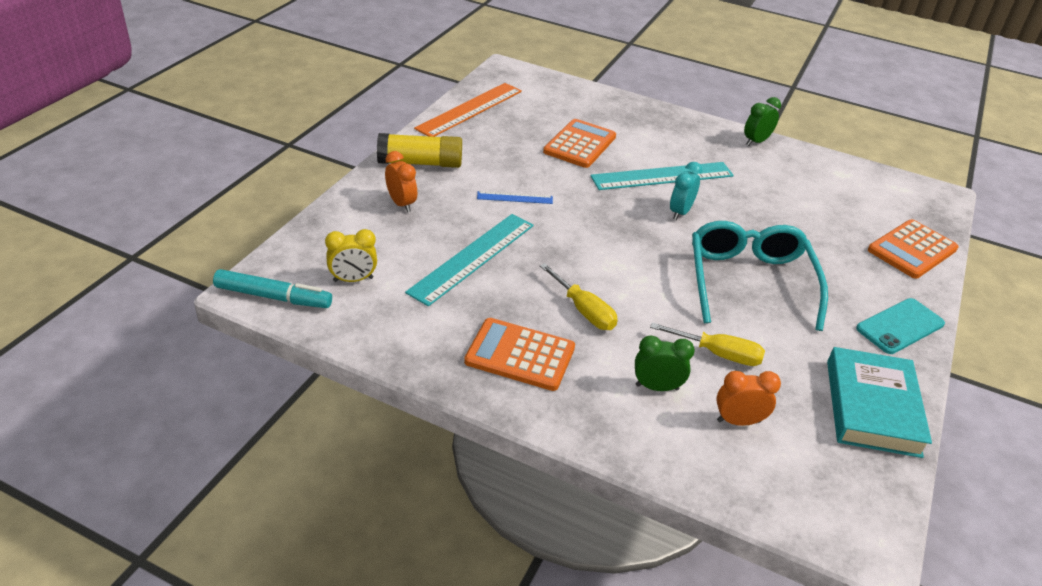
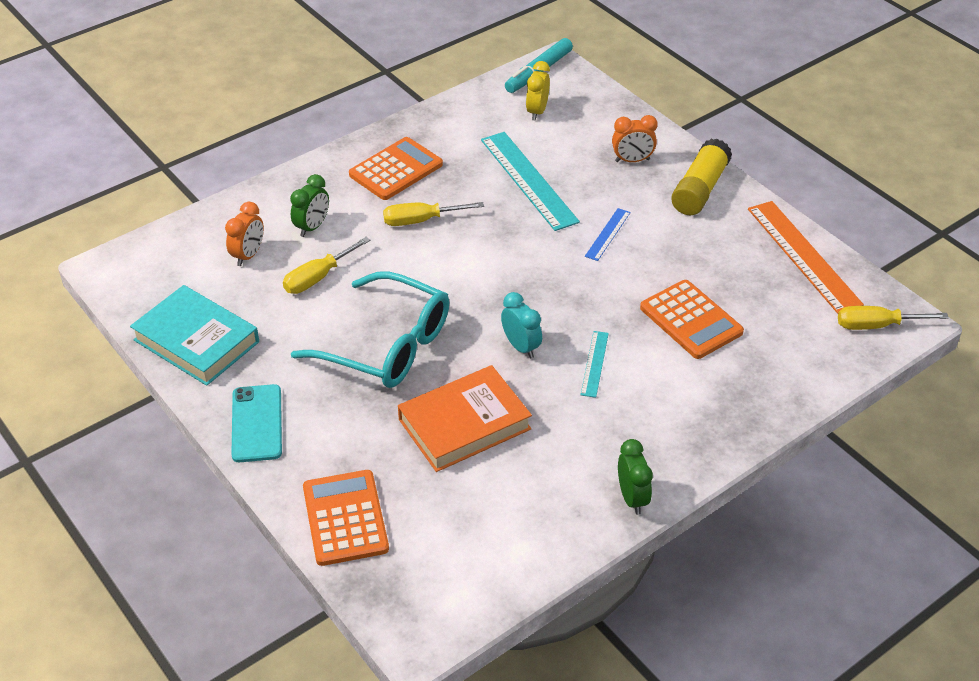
camera: 120 degrees right, 5 degrees up
(520, 78) = (876, 325): none -> yellow screwdriver
(662, 176) = (594, 363): turquoise ruler -> turquoise ruler, size x0.49
(778, 220) = (464, 424): none -> orange book

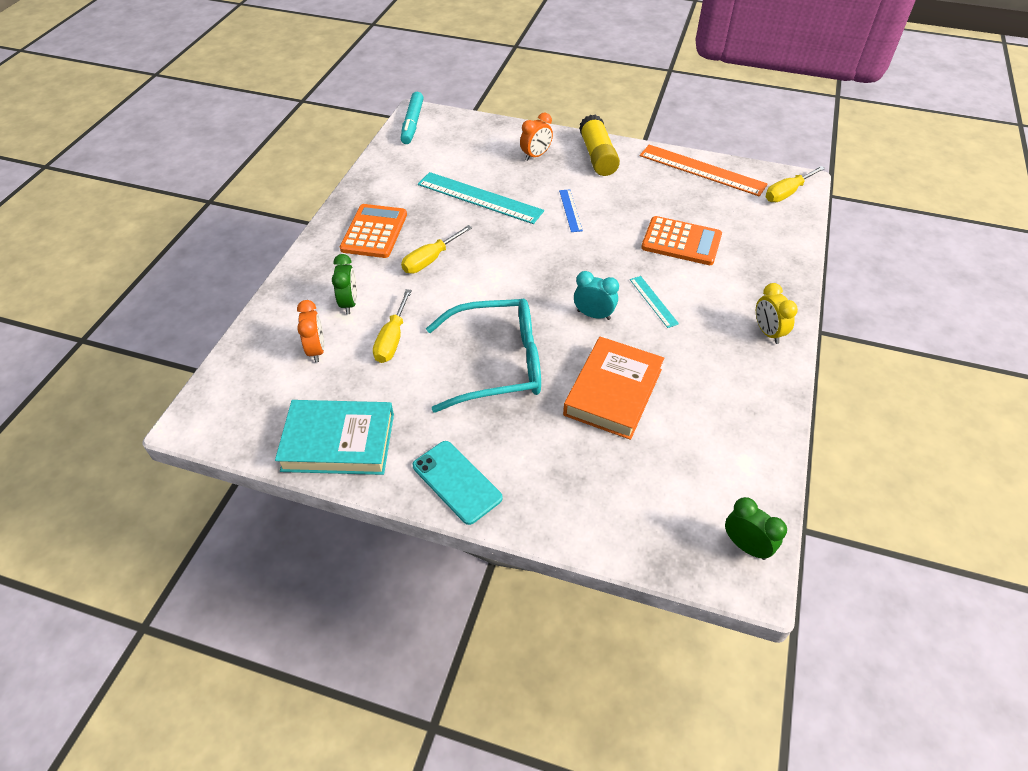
camera: 35 degrees left, 5 degrees up
(345, 518) = (602, 517): orange calculator -> none
(537, 111) = (438, 150): yellow clock -> yellow clock (767, 332)
(632, 498) = (774, 381): green clock -> green clock (746, 546)

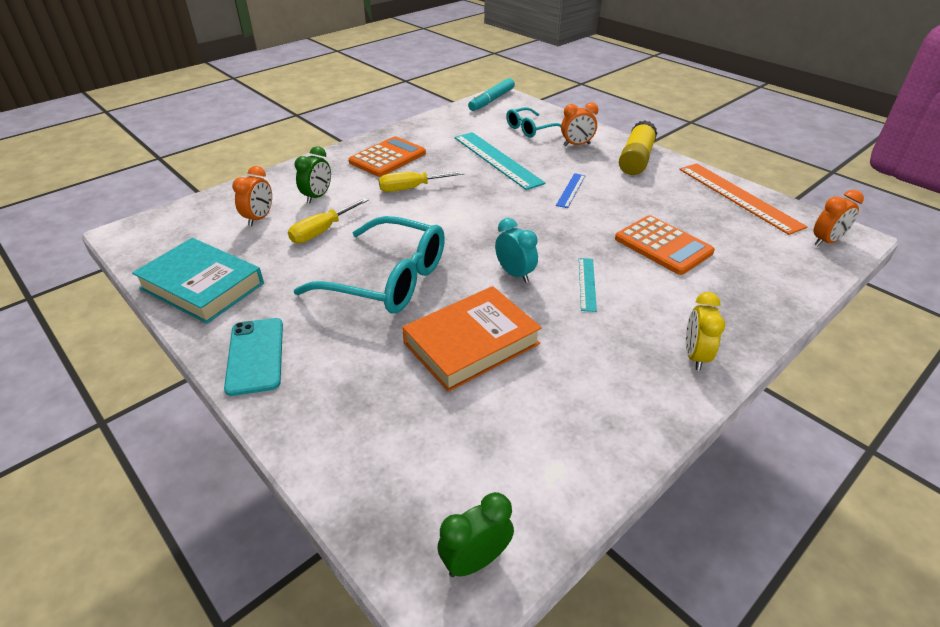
camera: 30 degrees right, 10 degrees down
(479, 150) = (530, 129): none -> turquoise glasses
(746, 546) = (475, 560): green clock -> green clock turned 105 degrees counterclockwise
(787, 193) = (826, 241): yellow screwdriver -> orange clock

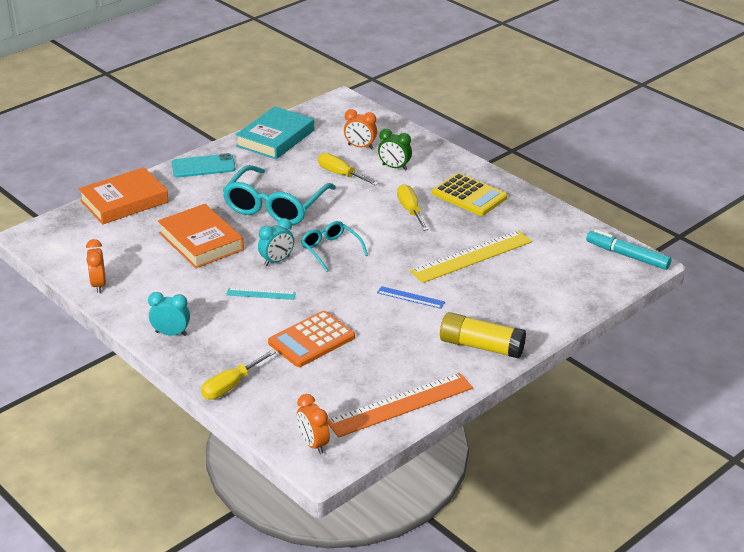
camera: 90 degrees right, 5 degrees down
(343, 449) = (124, 201): none -> orange book
(387, 158) = (469, 195): orange calculator -> yellow calculator
(475, 560) = (47, 242): green clock -> none
(496, 159) = (471, 256): turquoise ruler -> yellow ruler
(530, 129) = (549, 280): turquoise glasses -> turquoise glasses (330, 250)
(576, 145) = (513, 309): orange clock -> orange clock (98, 285)
(695, 356) = (171, 333): yellow clock -> turquoise clock
(770, 298) = (231, 386): none -> yellow screwdriver

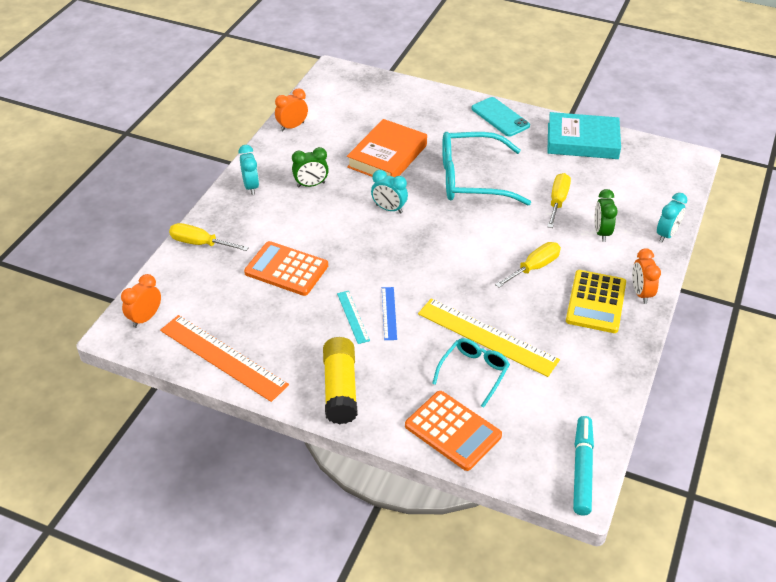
camera: 65 degrees right, 10 degrees up
(124, 201) = (414, 96): orange book -> none
(202, 296) = (311, 185): none -> green clock
(261, 294) = (334, 216): turquoise ruler -> turquoise ruler (353, 317)
(330, 250) = (429, 235): turquoise glasses -> turquoise glasses (474, 372)
(360, 147) = (617, 198): orange clock -> orange clock (640, 293)
(420, 141) = (666, 234): none -> turquoise clock
(559, 302) = (453, 431): none -> orange calculator

